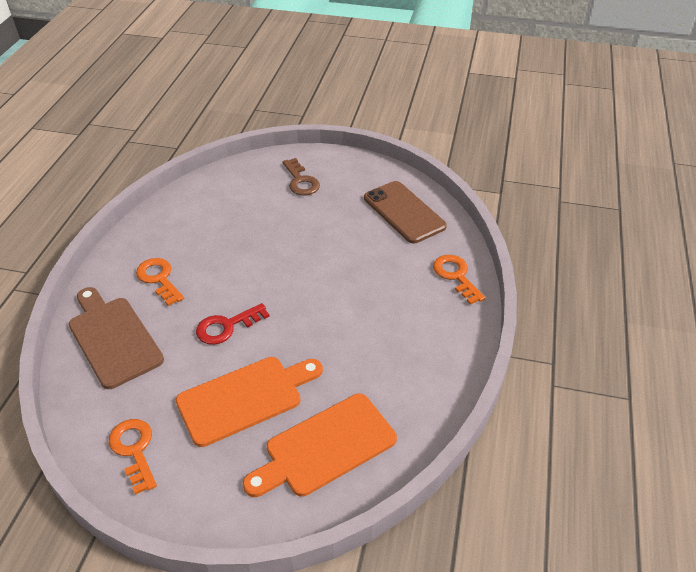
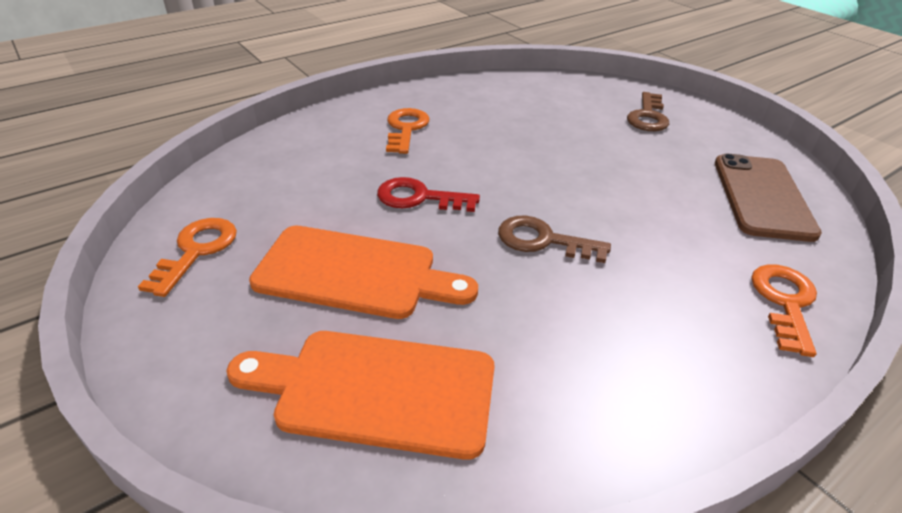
camera: 40 degrees right, 5 degrees down
(113, 338) = (307, 152): brown cutting board -> none
(322, 311) = (543, 240): none -> brown key

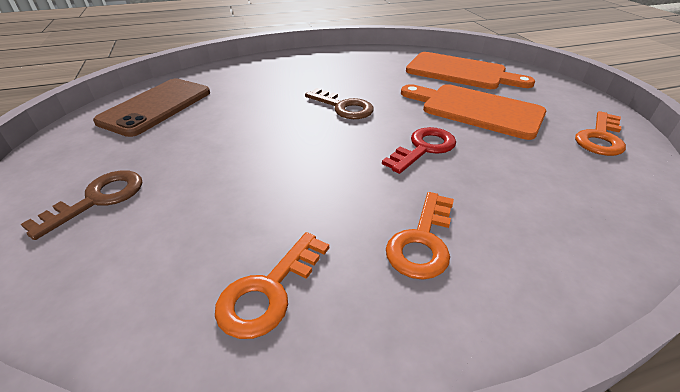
camera: 160 degrees left, 0 degrees up
(419, 197) = (424, 148): red key -> red key turned 75 degrees counterclockwise
(784, 302) = (244, 68): orange key -> orange key (269, 291)

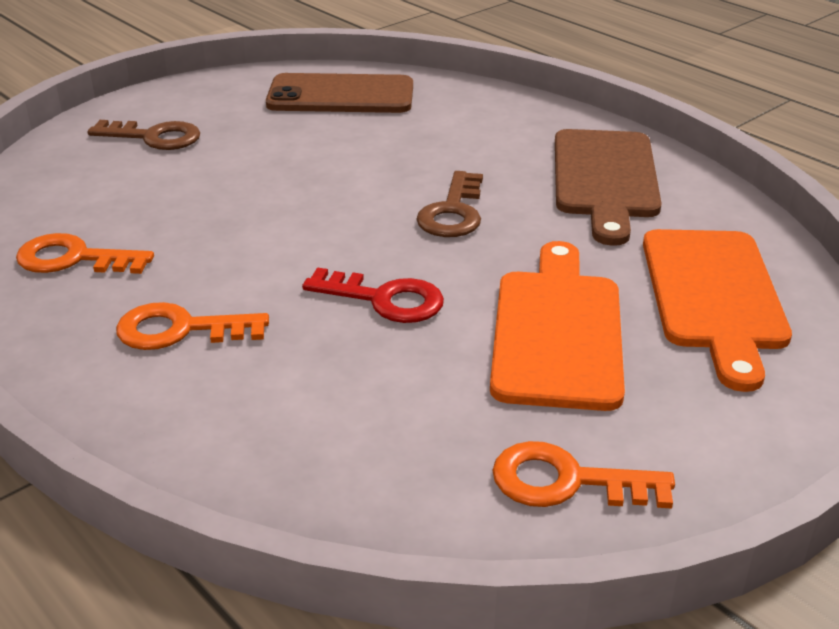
camera: 65 degrees right, 5 degrees down
(345, 66) = (605, 179): none -> brown cutting board

